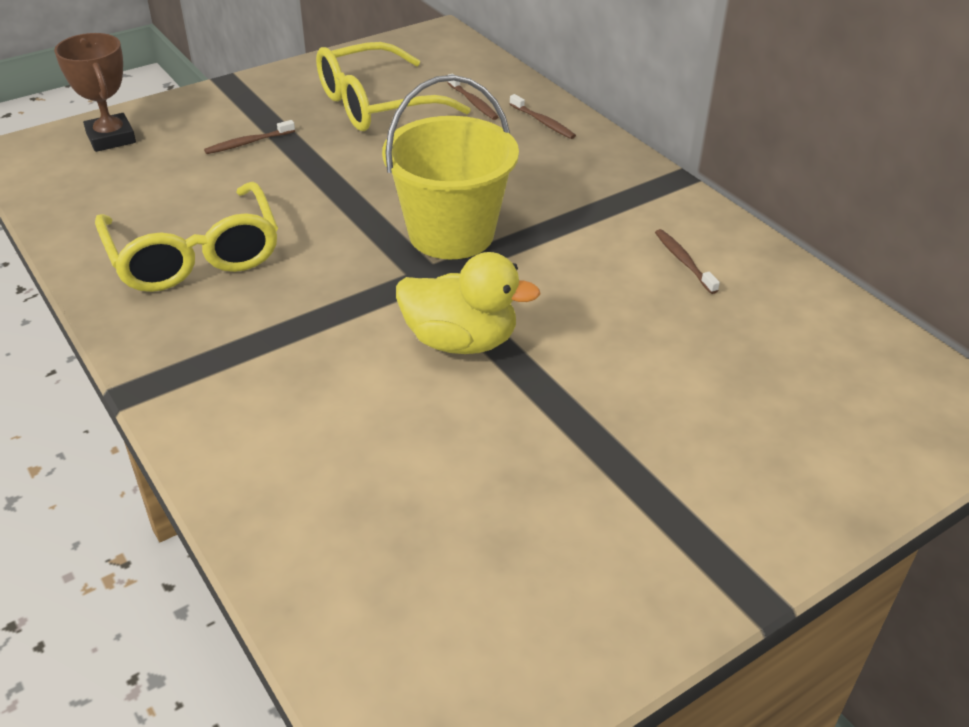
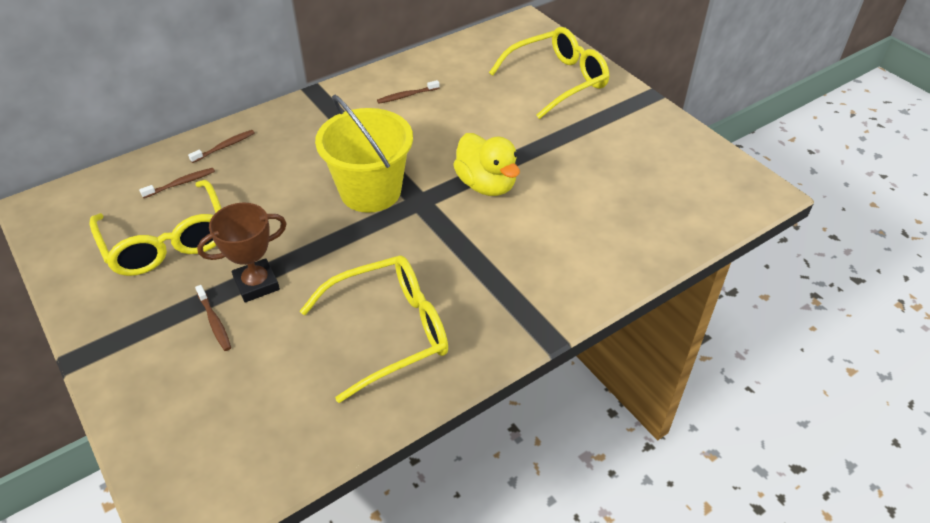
camera: 90 degrees left, 5 degrees up
(111, 138) = (178, 436): brown trophy -> brown trophy (256, 284)
(460, 341) = (486, 185): yellow duck -> yellow duck turned 135 degrees clockwise
(776, 446) = (557, 80): none -> yellow glasses

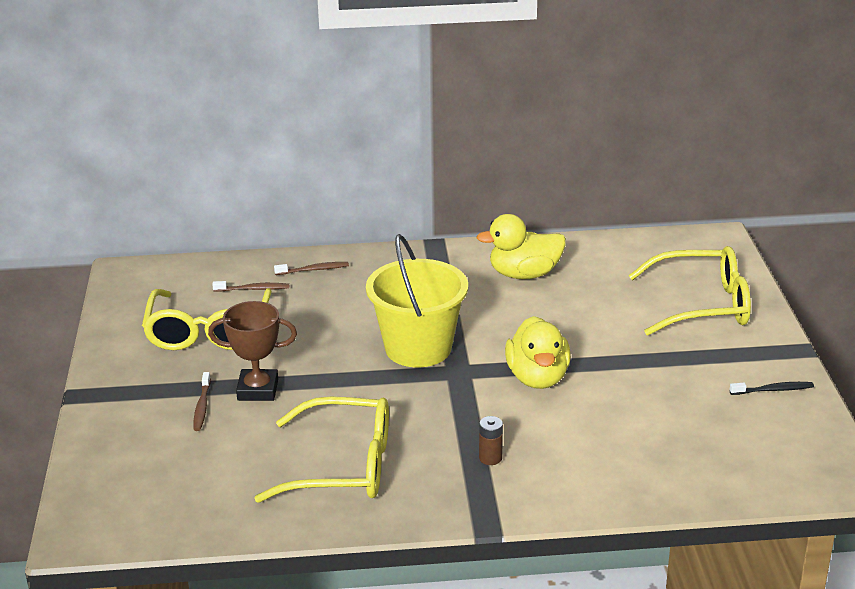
camera: 30 degrees right, 15 degrees down
(407, 96) = (524, 274): brown toothbrush -> yellow duck
(505, 273) = (490, 458): none -> brown battery
(659, 134) = (773, 390): none -> black toothbrush

